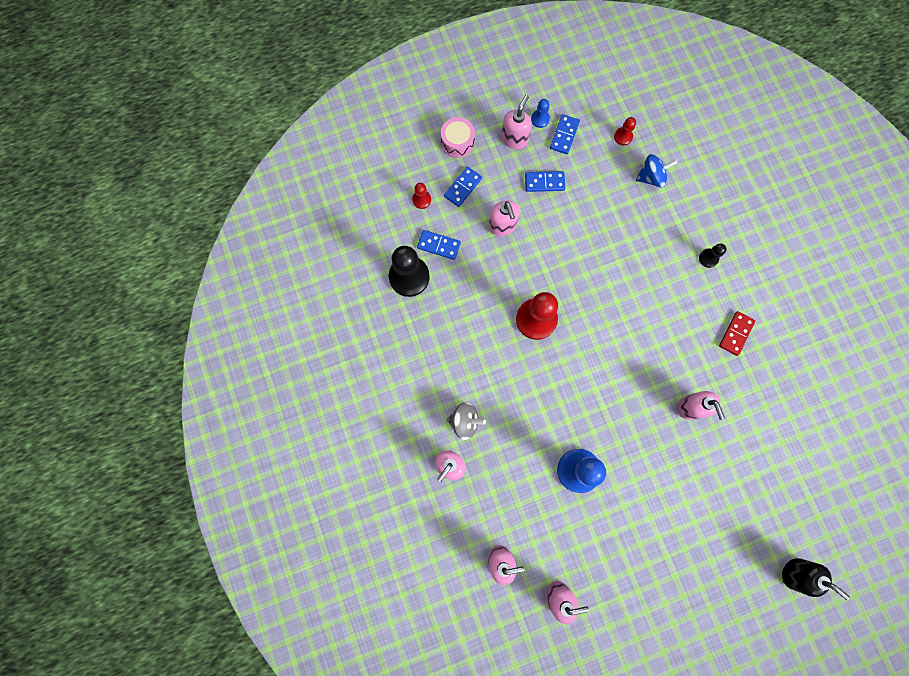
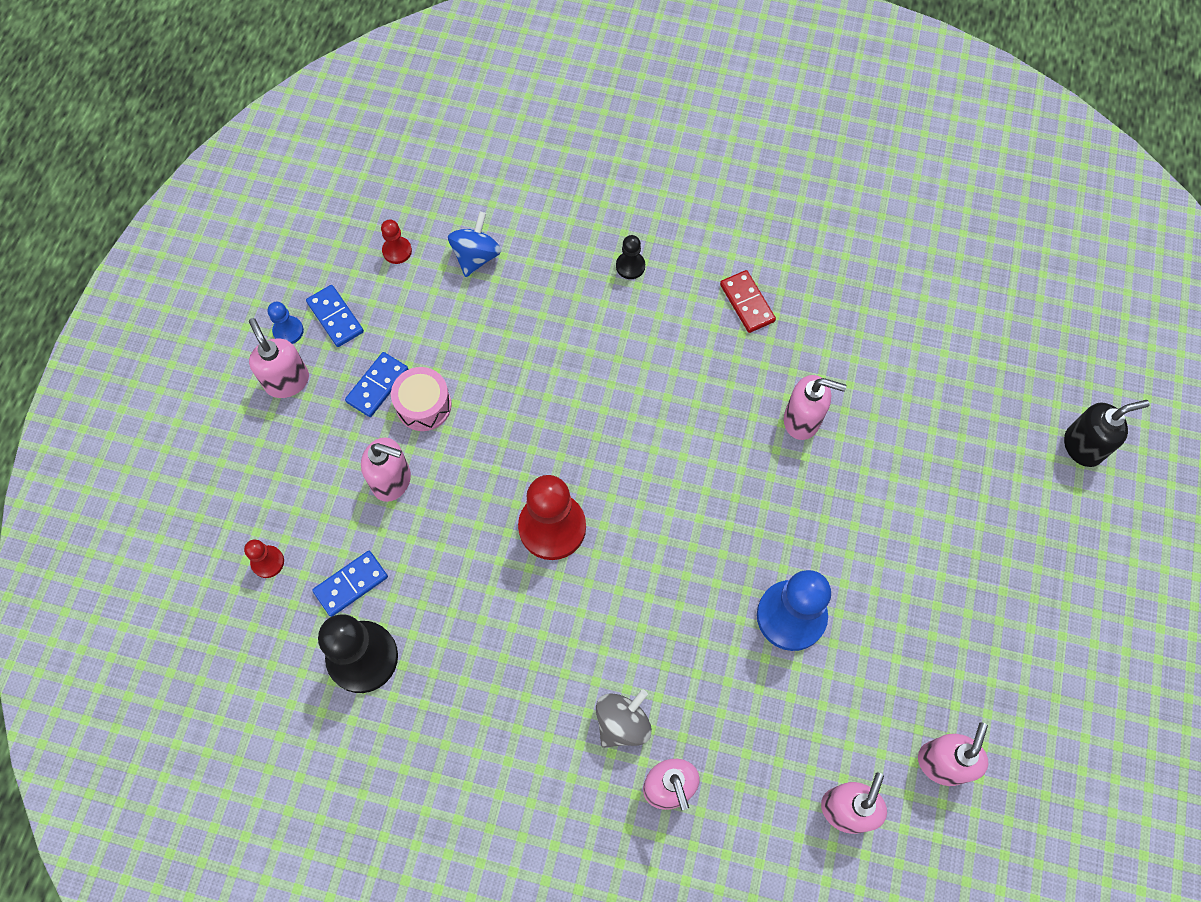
camera: 55 degrees left, 10 degrees down
(457, 142) = (228, 456): pink drum -> pink drum (423, 405)
(463, 187) = (297, 494): blue domino -> none

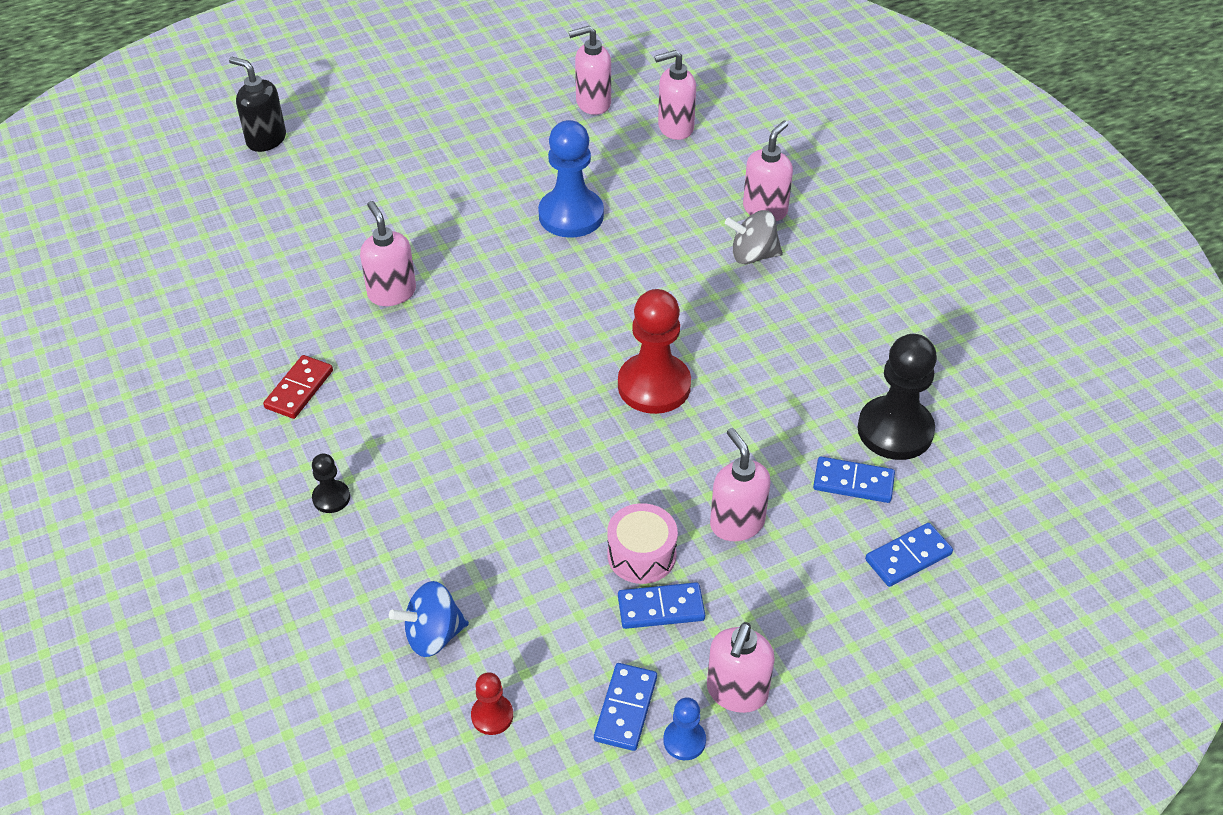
camera: 130 degrees left, 20 degrees down
(267, 562) = (908, 557): red pawn -> blue domino

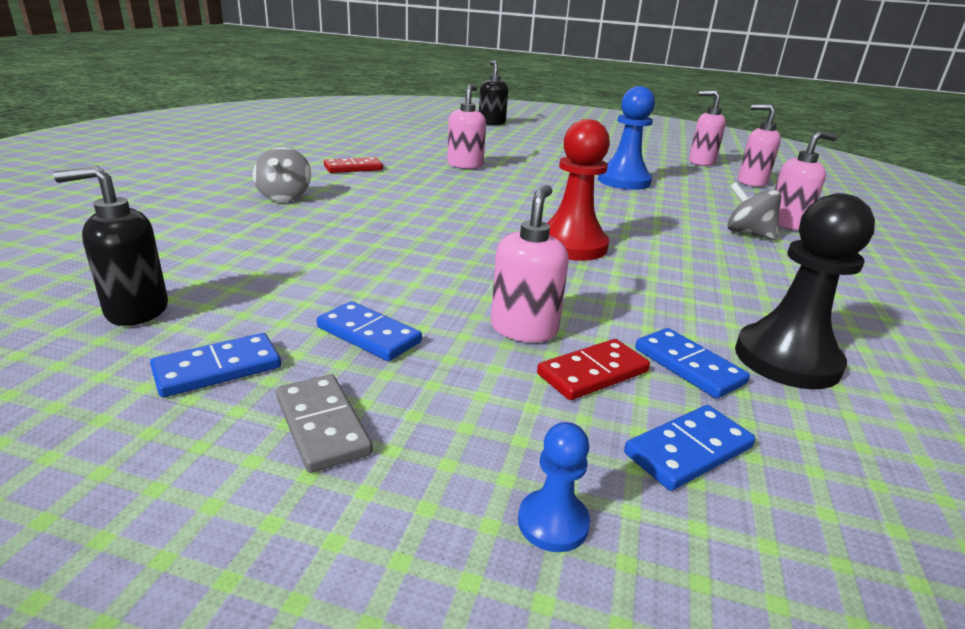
camera: 40 degrees right, 20 degrees down
(331, 498) = (284, 197): black pawn -> grey spinning top
(433, 635) = (202, 260): blue spinning top -> none
(492, 716) = (136, 311): red pawn -> black soap dispenser
(641, 555) = (412, 303): pink drum -> none
(684, 740) = (210, 423): blue pawn -> blue pawn (553, 522)
(737, 692) = (322, 425): pink soap dispenser -> grey domino
(813, 533) = (592, 373): none -> red domino
(908, 557) = (688, 451): blue domino -> blue domino turned 45 degrees counterclockwise

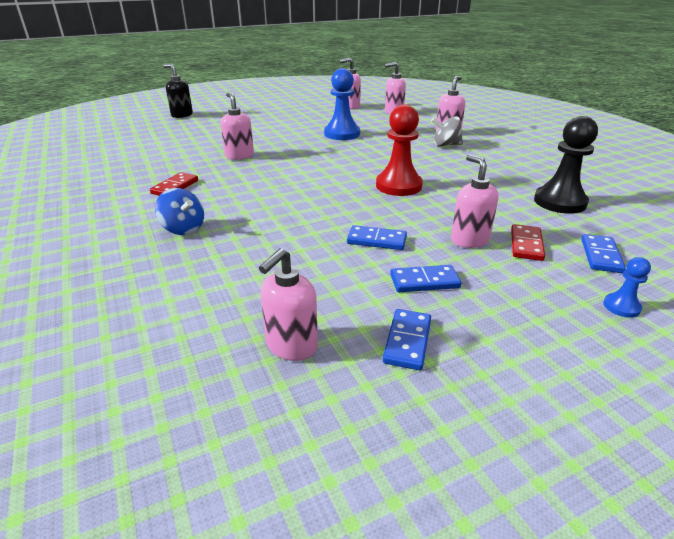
camera: 40 degrees left, 5 degrees up
(136, 311) = (291, 346): black soap dispenser -> pink soap dispenser
(284, 197) = (183, 229): grey spinning top -> blue spinning top
(322, 425) = (500, 330): grey domino -> none
(688, 366) = (543, 222): blue domino -> blue domino (376, 240)

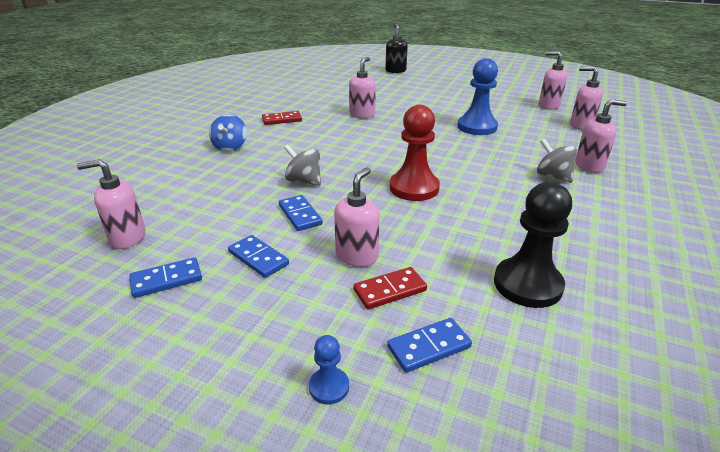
camera: 50 degrees right, 0 degrees up
(319, 219) = (304, 181): none -> grey spinning top

